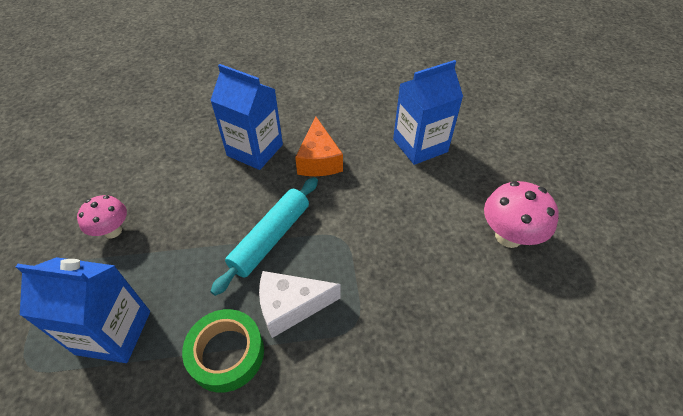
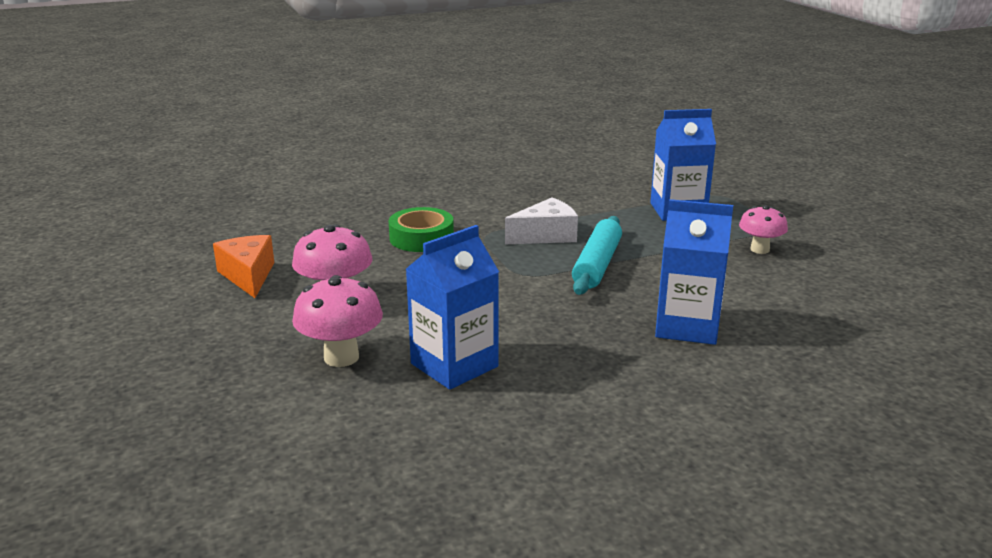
camera: 165 degrees right, 25 degrees down
(226, 353) = (580, 214): green tape -> green tape (421, 238)
(319, 160) = (592, 329): orange cheese -> orange cheese (248, 276)
(494, 166) = (341, 357): none -> pink mushroom

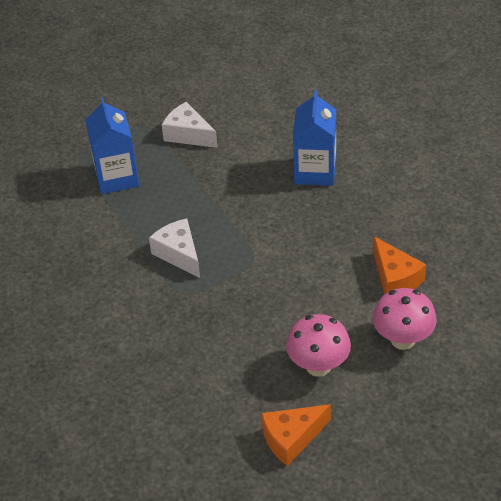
camera: 95 degrees left, 20 degrees up
(421, 238) = (195, 335): green tape -> none
(454, 365) = (395, 278): blue carton -> orange cheese
(597, 265) = (230, 219): turquoise rolling pin -> none
(759, 249) = (188, 134): pink mushroom -> white cheese

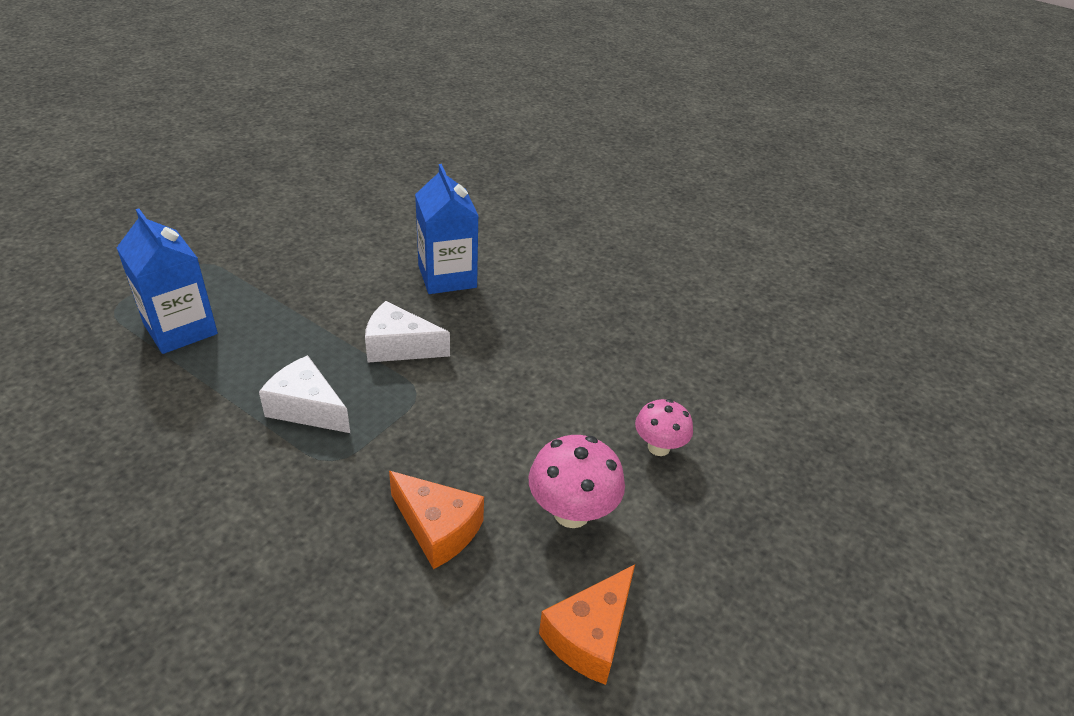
camera: 30 degrees left, 5 degrees down
(188, 134) = (266, 263): white cheese -> white cheese (399, 347)
(395, 278) = (606, 375): orange cheese -> orange cheese (437, 528)
(403, 339) = (658, 447): pink mushroom -> pink mushroom, size x0.67

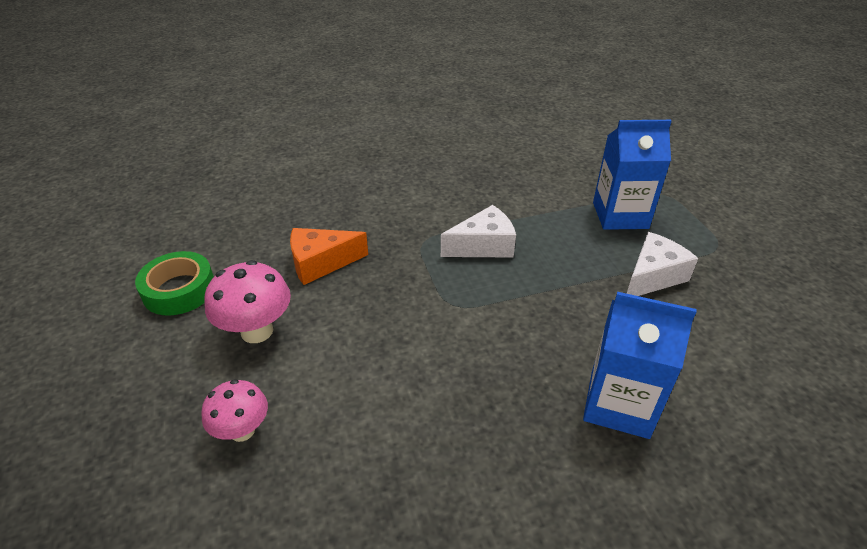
camera: 130 degrees right, 0 degrees up
(399, 347) = (519, 318): white cheese -> white cheese (653, 276)
(589, 636) = (179, 290): orange cheese -> green tape

